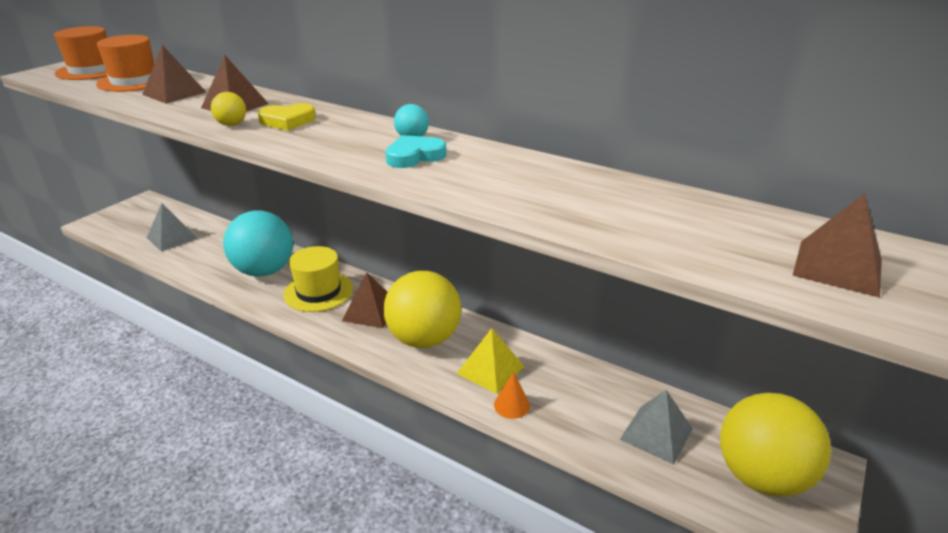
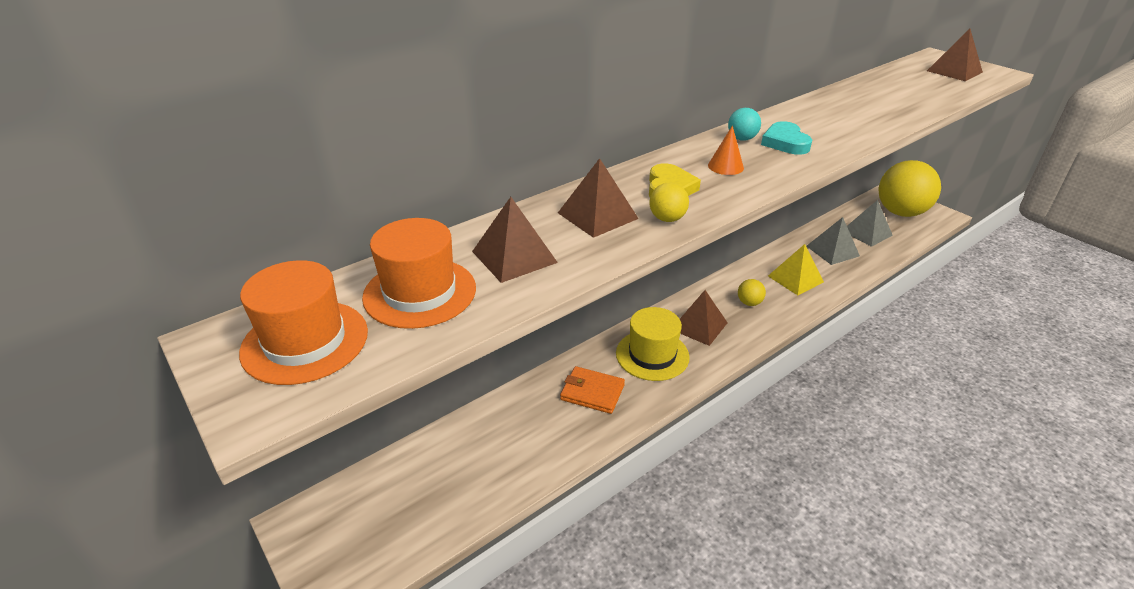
camera: 70 degrees left, 5 degrees up
(172, 238) = (456, 481): grey pyramid -> grey pyramid (832, 251)
(264, 271) = (592, 392): turquoise ball -> orange wallet
(424, 339) = (749, 303): yellow ball -> yellow ball, size x0.41
(512, 405) = (836, 278): orange cone -> orange cone (725, 166)

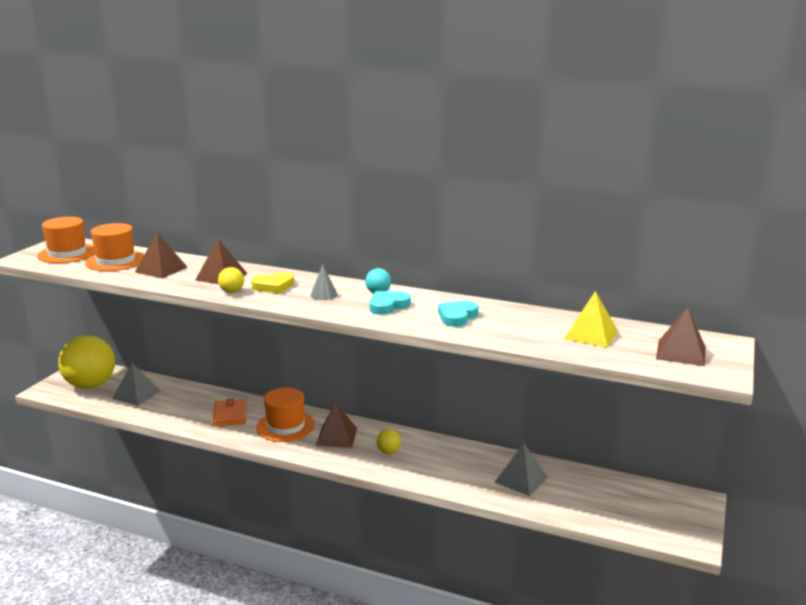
camera: 60 degrees right, 15 degrees down
(652, 355) = (285, 426): yellow hat -> orange hat
(725, 166) = (323, 295): orange cone -> grey cone
(795, 279) = (449, 467): yellow pyramid -> yellow pyramid (591, 335)
(836, 121) = (457, 316): none -> turquoise heart
(866, 233) = (582, 494): grey pyramid -> grey pyramid (136, 394)
(900, 212) = (658, 511): yellow ball -> yellow ball (90, 385)

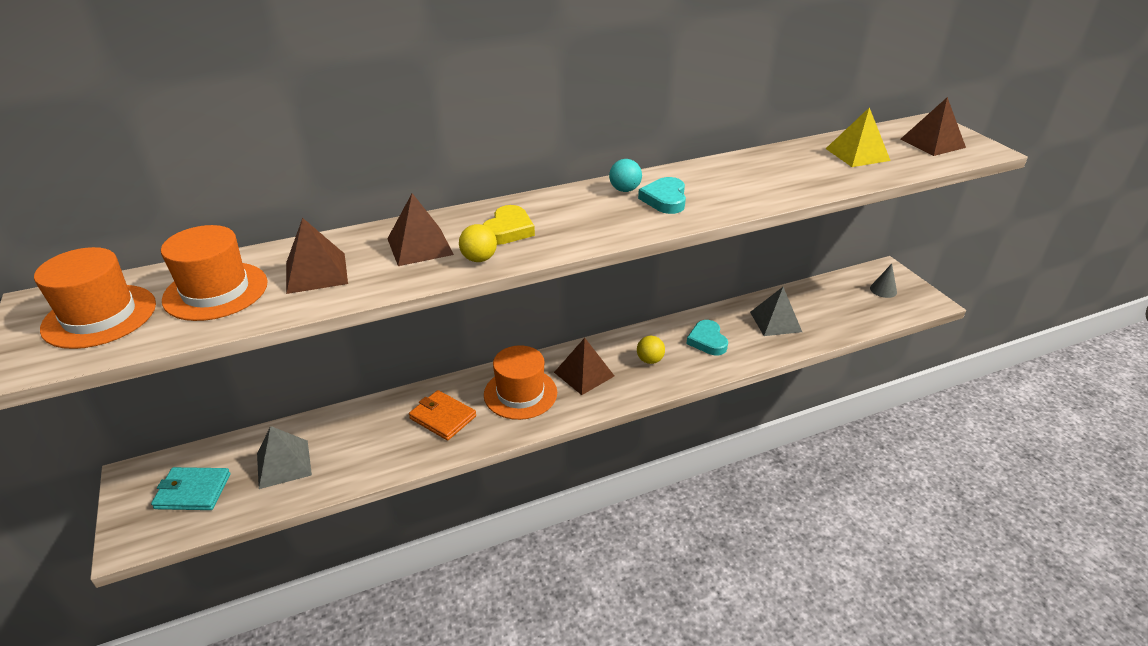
camera: 45 degrees left, 15 degrees up
(90, 385) = (193, 491): yellow ball -> turquoise wallet
(323, 295) = (582, 216): grey cone -> grey cone (883, 290)
(457, 316) = (741, 183): turquoise heart -> turquoise heart (707, 341)

